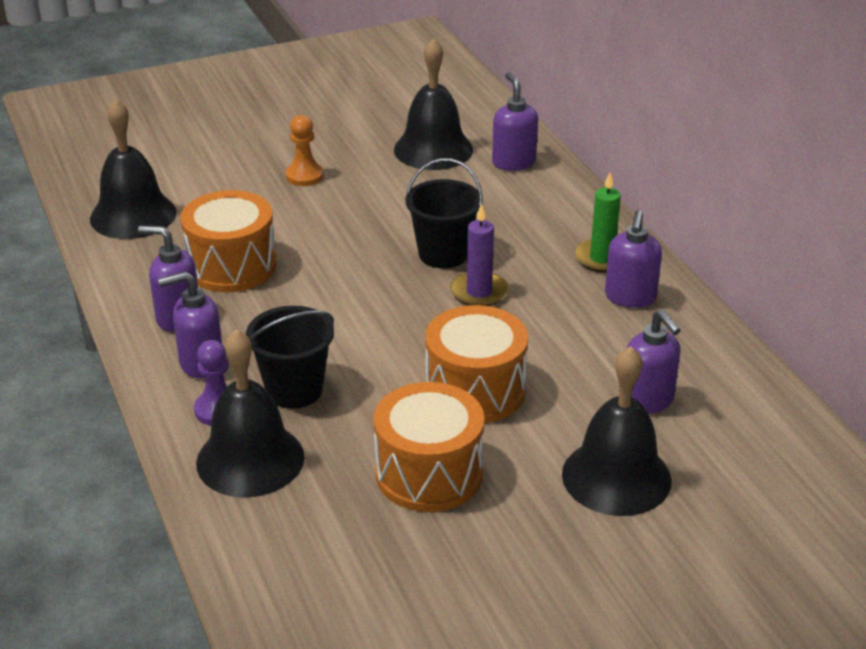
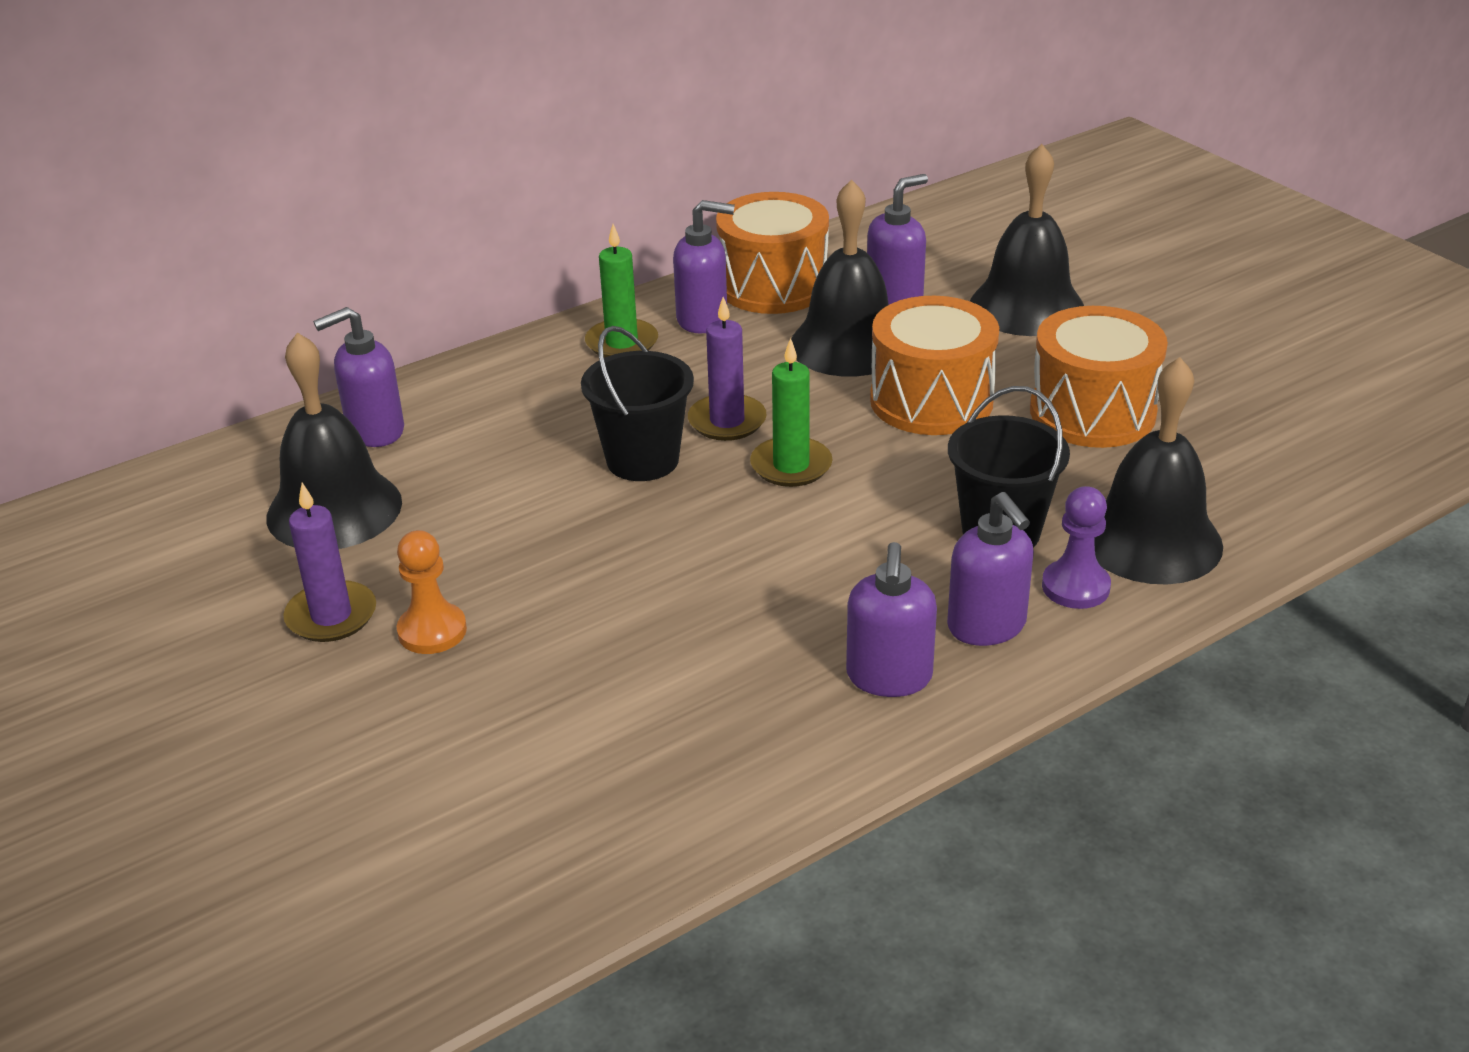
camera: 100 degrees left, 0 degrees up
(133, 215) = (599, 818): black bell -> black bell (848, 345)
(232, 266) = (731, 653): orange drum -> orange drum (773, 286)
(333, 148) = (331, 616): none -> purple candle
(412, 312) = (791, 466): none -> green candle

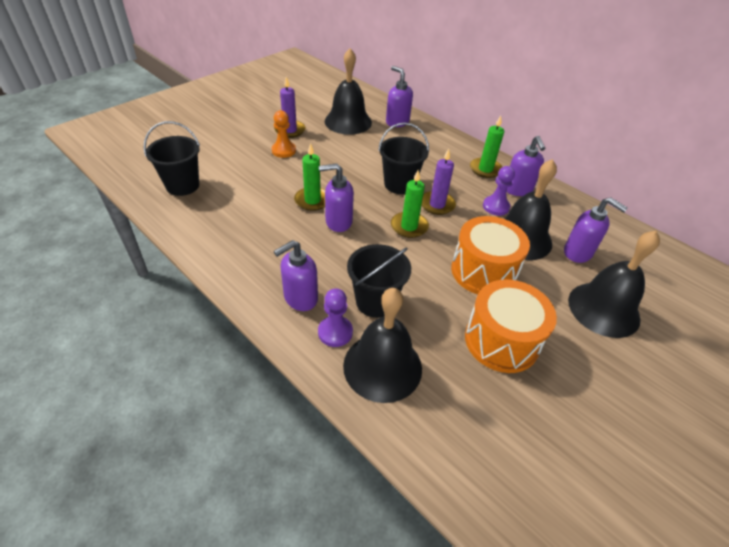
camera: 75 degrees right, 10 degrees up
(538, 830) = (182, 185): none -> black bucket
(669, 592) = (312, 200): none -> green candle
(750, 354) = (496, 207): none -> purple pawn
(773, 286) = (562, 209): orange drum -> none
(889, 677) = (262, 266): purple soap dispenser -> purple soap dispenser (338, 222)

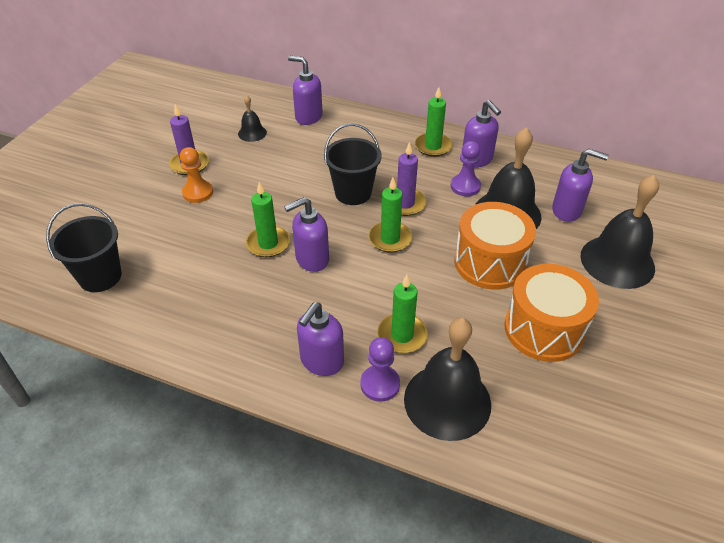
camera: 20 degrees left, 0 degrees up
(348, 121) = (252, 133): black bell -> black bell, size x0.49
(375, 302) = (402, 335): black bucket -> green candle

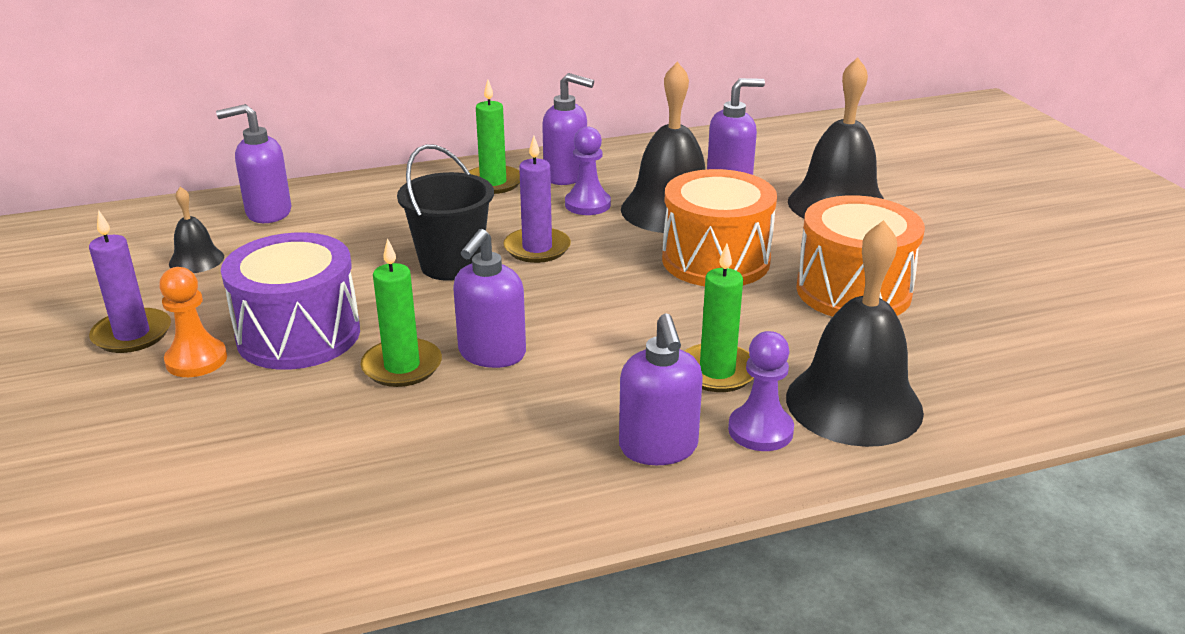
camera: 40 degrees left, 15 degrees down
(100, 276) = (152, 539): black bucket -> none
(247, 200) = (299, 335): none -> purple drum
(390, 239) = (567, 289): green candle -> none

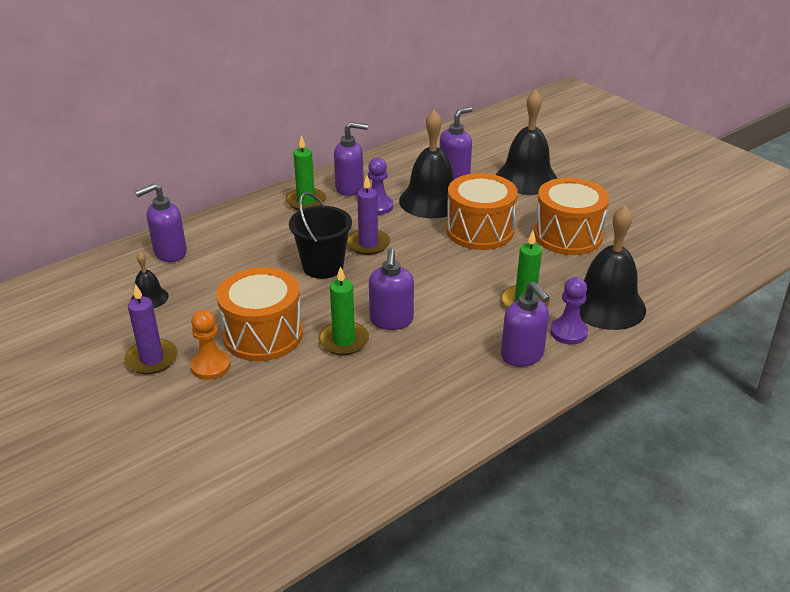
camera: 20 degrees left, 5 degrees up
(299, 335) = (263, 335): purple drum -> orange drum

